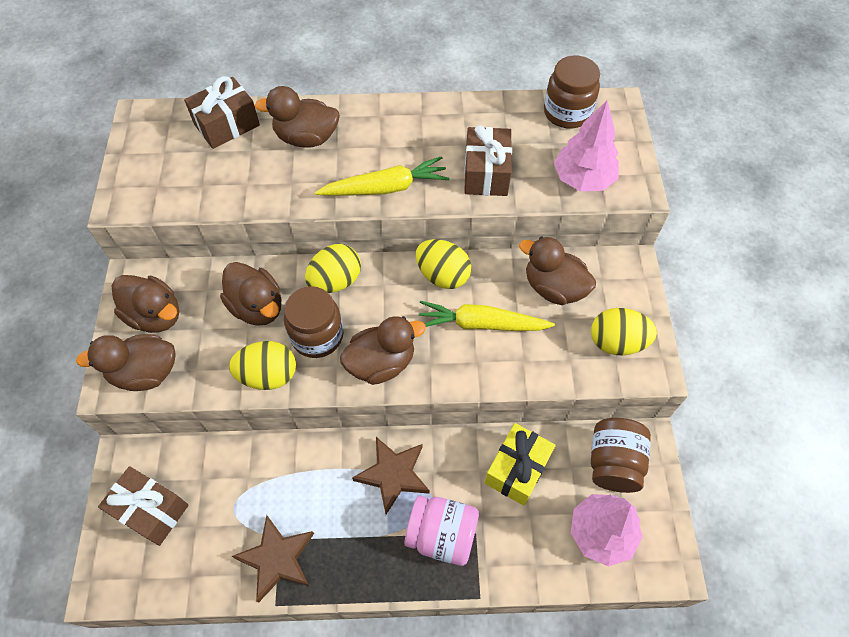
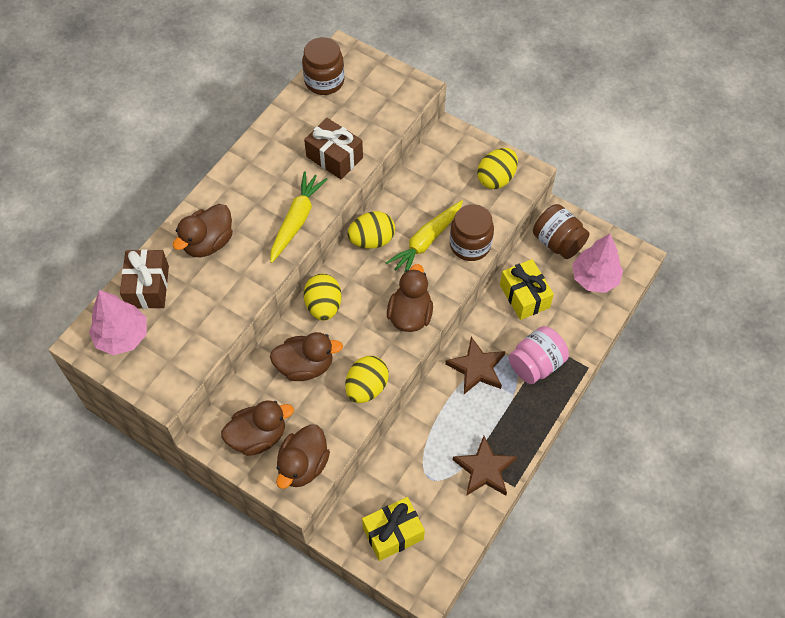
camera: 55 degrees left, 0 degrees up
(151, 510) = (393, 533): brown gift -> yellow gift
(317, 336) = (359, 341): brown jar -> brown jar (470, 245)
(553, 288) = (432, 185): brown duck -> none
(583, 179) = (384, 109): pink tree -> pink tree (122, 336)

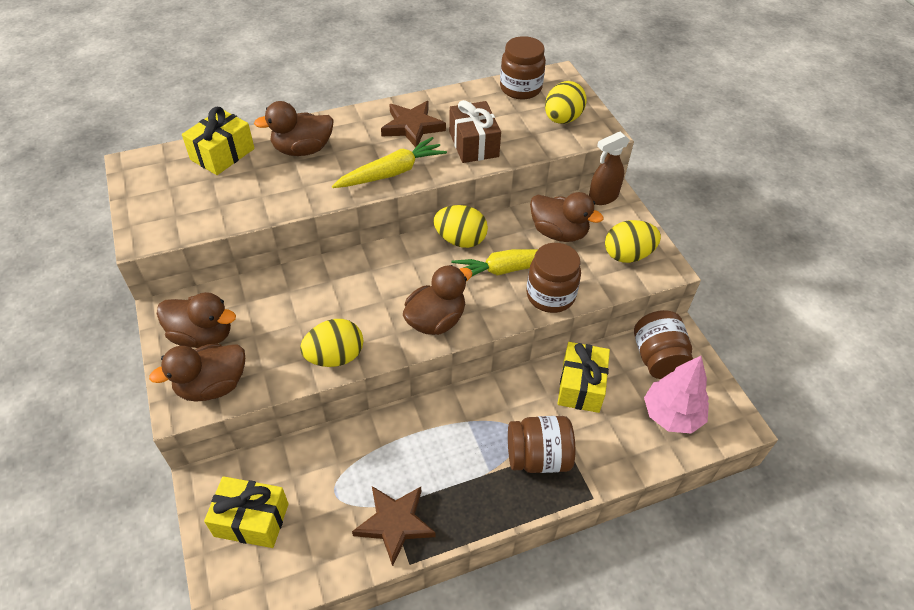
camera: 35 degrees right, 10 degrees down
(122, 336) = (163, 177): pink tree -> none
(148, 287) = (222, 154): brown gift -> yellow gift
(305, 366) = (301, 304): brown duck -> brown duck (558, 232)
(323, 306) = (366, 266): yellow egg -> yellow egg (562, 119)
(443, 139) = (602, 198): none -> brown spray bottle
(476, 368) = (474, 421): brown star -> brown star (412, 127)
(536, 364) = (538, 457): pink jar -> brown jar

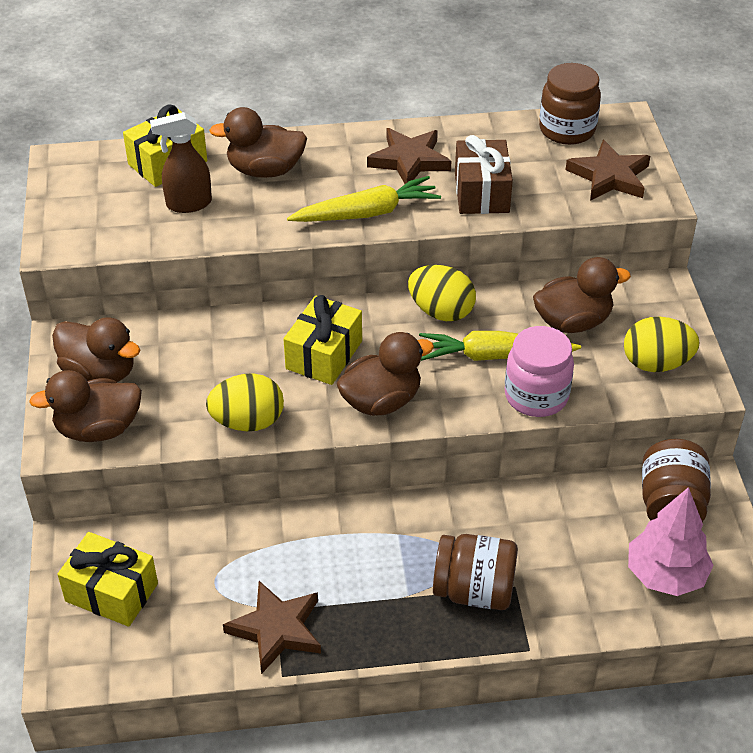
camera: 15 degrees right, 5 degrees down
(550, 295) = (536, 396): brown jar -> pink jar
(558, 232) = (573, 322): brown duck -> brown duck turned 60 degrees counterclockwise
(562, 119) = (609, 176): yellow egg -> brown star
(581, 386) = (556, 519): yellow gift -> yellow gift (324, 355)
(602, 198) = (647, 287): brown spray bottle -> brown spray bottle (188, 204)

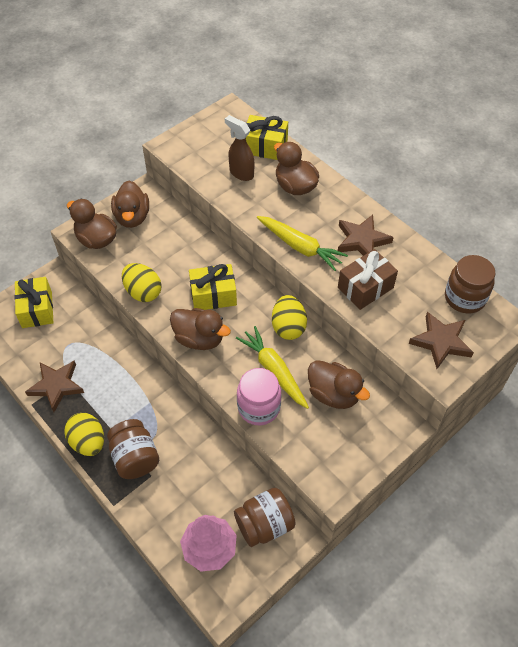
camera: 55 degrees right, 10 degrees up
(656, 363) = (334, 455): yellow egg -> yellow egg (88, 442)

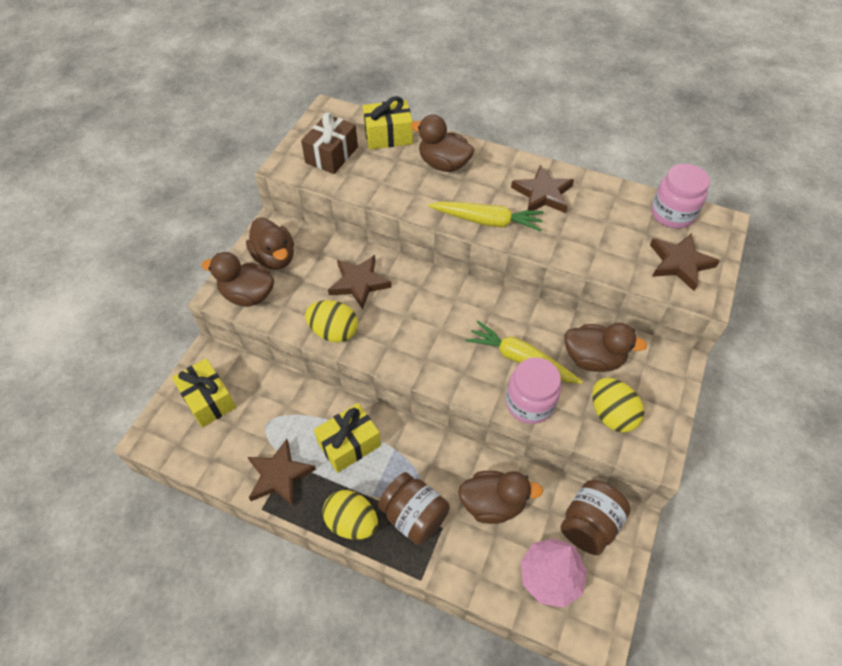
camera: 25 degrees left, 0 degrees up
(184, 261) = (359, 283): none -> brown star
(199, 339) = (424, 357): brown duck -> brown duck (493, 504)
(213, 295) = (411, 307): yellow gift -> yellow gift (349, 444)
(241, 173) = (380, 169): brown spray bottle -> none
(288, 327) = (507, 310): yellow egg -> yellow egg (611, 414)
(365, 288) = (576, 238): brown gift -> brown gift (331, 155)
(464, 298) = (672, 214): brown jar -> pink jar

